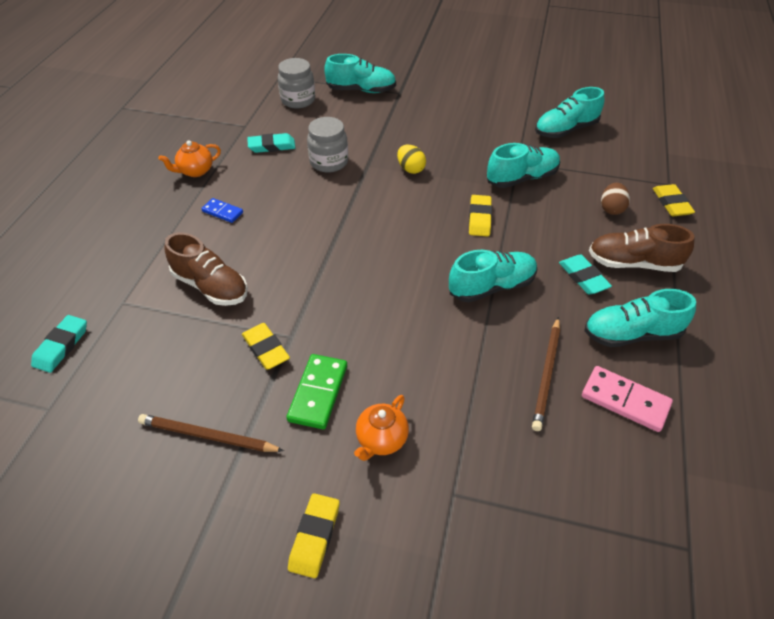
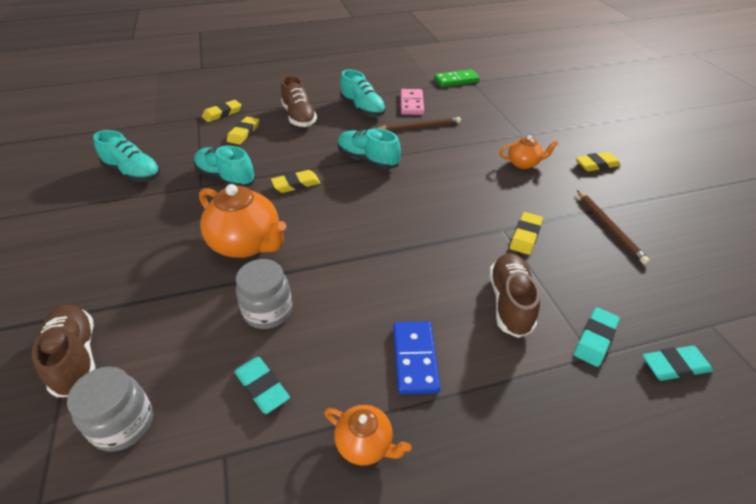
camera: 120 degrees left, 5 degrees down
(222, 212) = (415, 359): blue domino -> blue domino, size x1.62
(318, 393) = (526, 197): green domino -> green domino (456, 80)
(361, 90) = (75, 357): turquoise shoe -> brown shoe
(410, 169) = (247, 244): yellow egg -> orange teapot
(583, 277) = (327, 130): turquoise eraser -> turquoise eraser (595, 339)
(611, 209) = (244, 133): brown egg -> yellow eraser

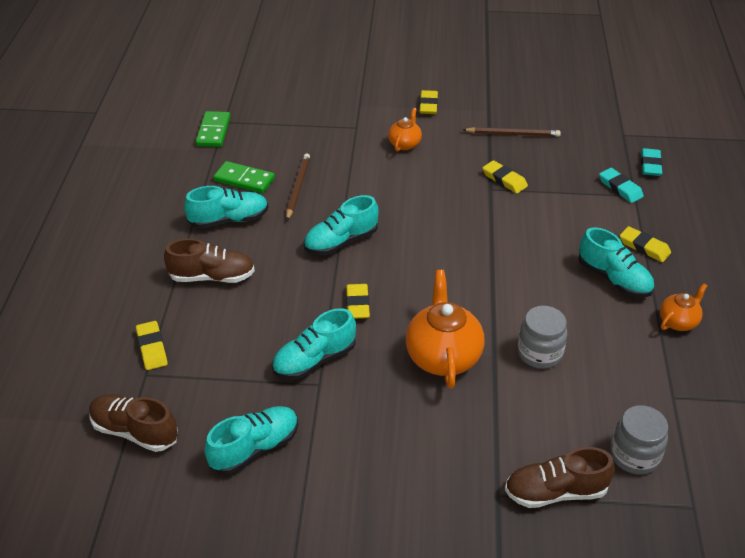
camera: 70 degrees left, 0 degrees up
(244, 133) = (219, 332): yellow eraser -> yellow eraser (644, 247)
(247, 244) = (443, 356): orange teapot -> orange teapot turned 60 degrees counterclockwise
(262, 387) = (618, 368): turquoise eraser -> none
(412, 104) = (244, 179): pink domino -> green domino
(415, 359) = (614, 279): blue domino -> turquoise shoe
(510, 303) = (575, 214): brown shoe -> brown shoe (135, 431)

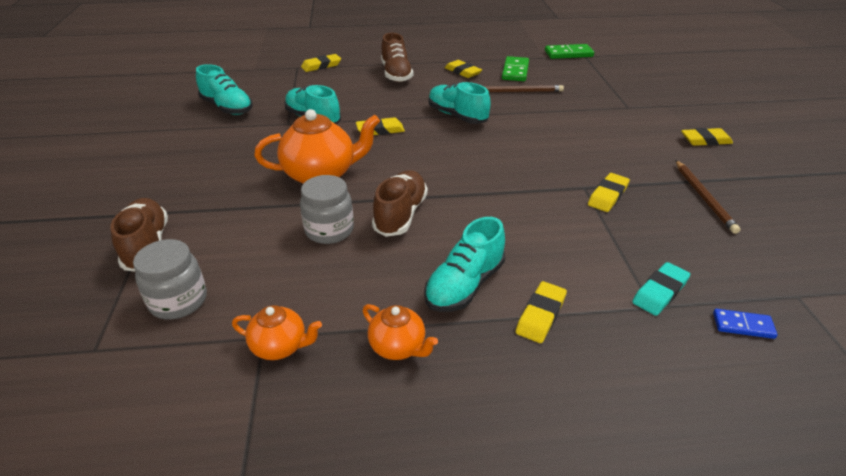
camera: 80 degrees right, 5 degrees down
(135, 431) = (248, 71): brown shoe -> brown shoe (400, 215)
(229, 220) = (462, 72): turquoise shoe -> yellow eraser
(405, 144) = (623, 133): orange teapot -> orange teapot (280, 347)
(650, 165) = (743, 325): turquoise eraser -> blue domino

